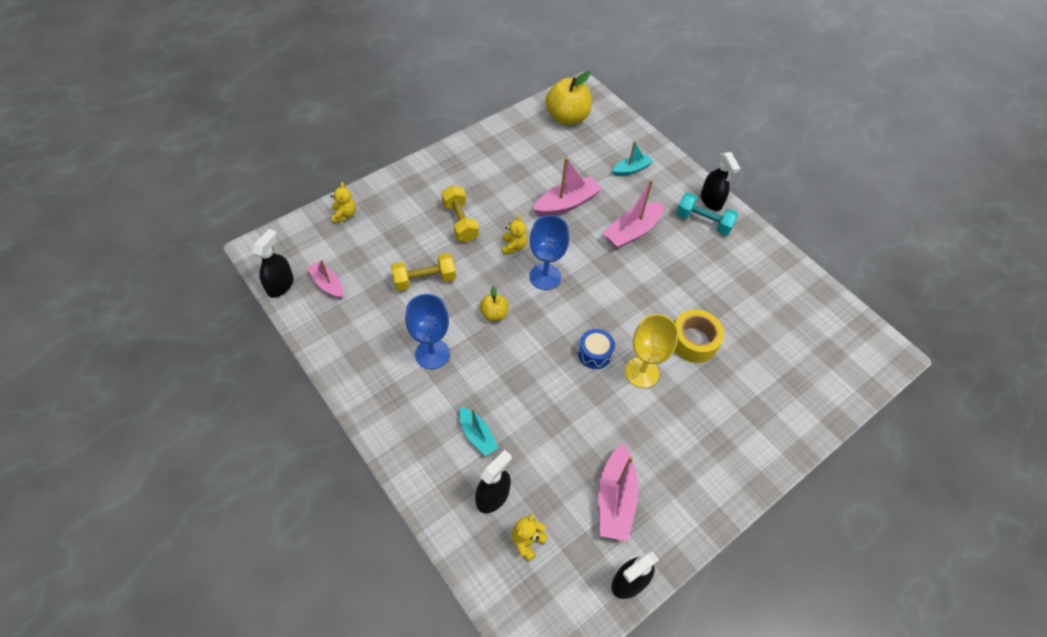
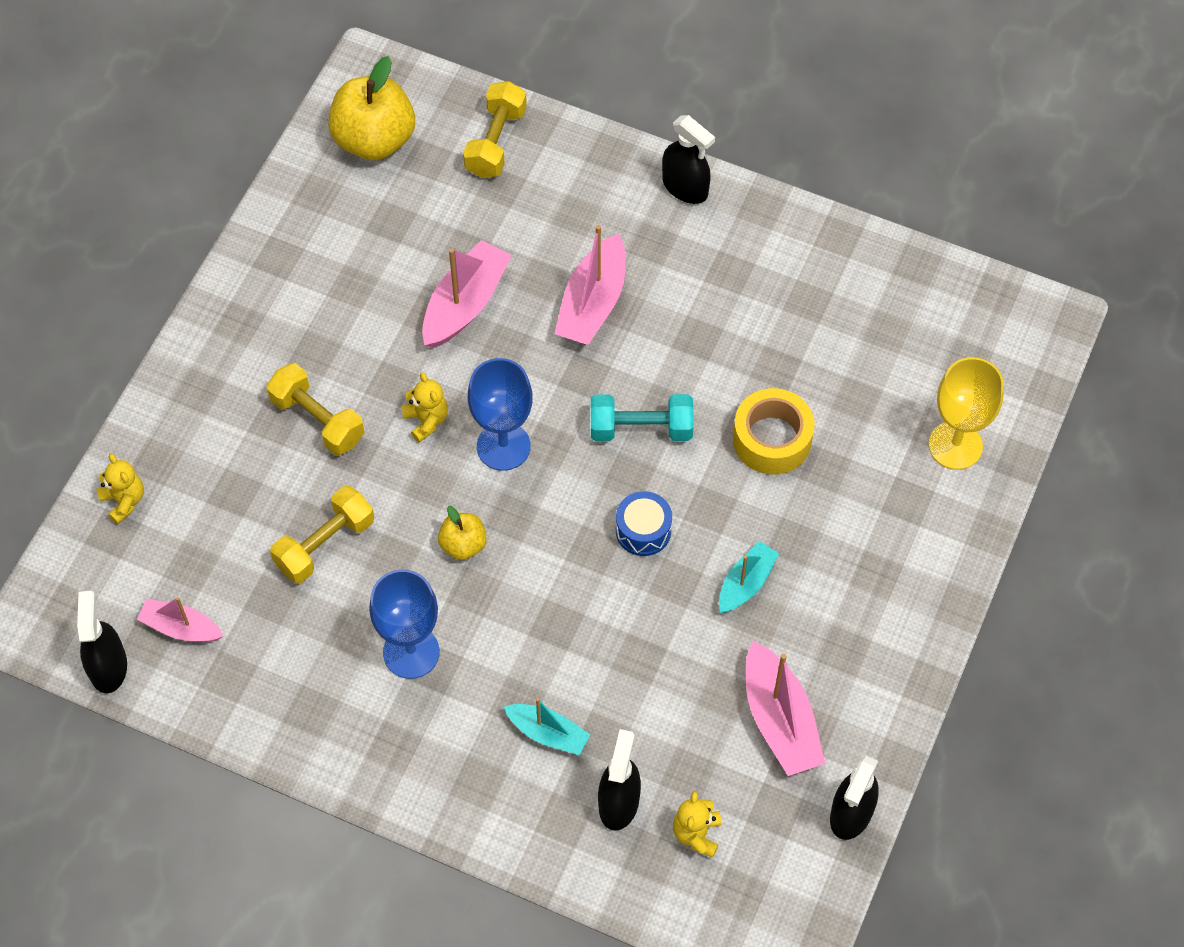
camera: 25 degrees left, 5 degrees up
(625, 142) = (495, 142): none -> yellow dumbbell
(631, 169) = (533, 189): turquoise boat -> turquoise boat (746, 583)
(642, 372) = (724, 525): yellow goblet -> yellow goblet (955, 445)
(703, 222) = (691, 231): turquoise dumbbell -> turquoise dumbbell (641, 428)

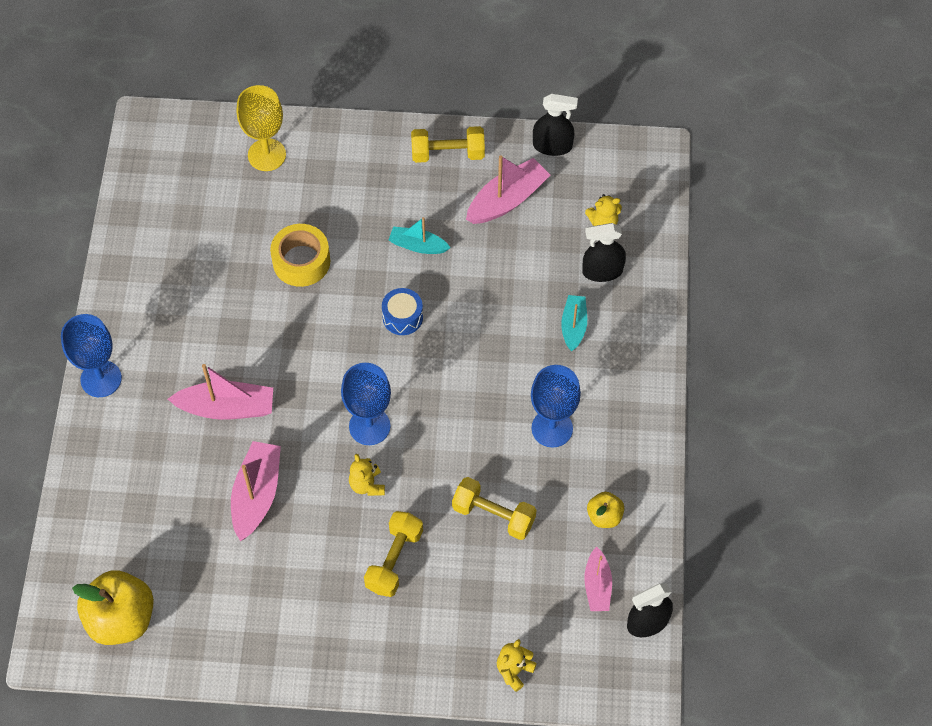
camera: 110 degrees left, 0 degrees up
(426, 420) = (367, 485): yellow teddy bear -> yellow teddy bear turned 60 degrees counterclockwise
(463, 544) = (457, 425): yellow apple -> yellow apple (604, 516)
(465, 304) = (256, 494): pink boat -> pink boat turned 90 degrees clockwise
(495, 142) = (97, 526): yellow dumbbell -> yellow dumbbell (448, 153)
(641, 428) = (322, 343): turquoise dumbbell -> none
(685, 187) = (101, 379): black spray bottle -> blue goblet

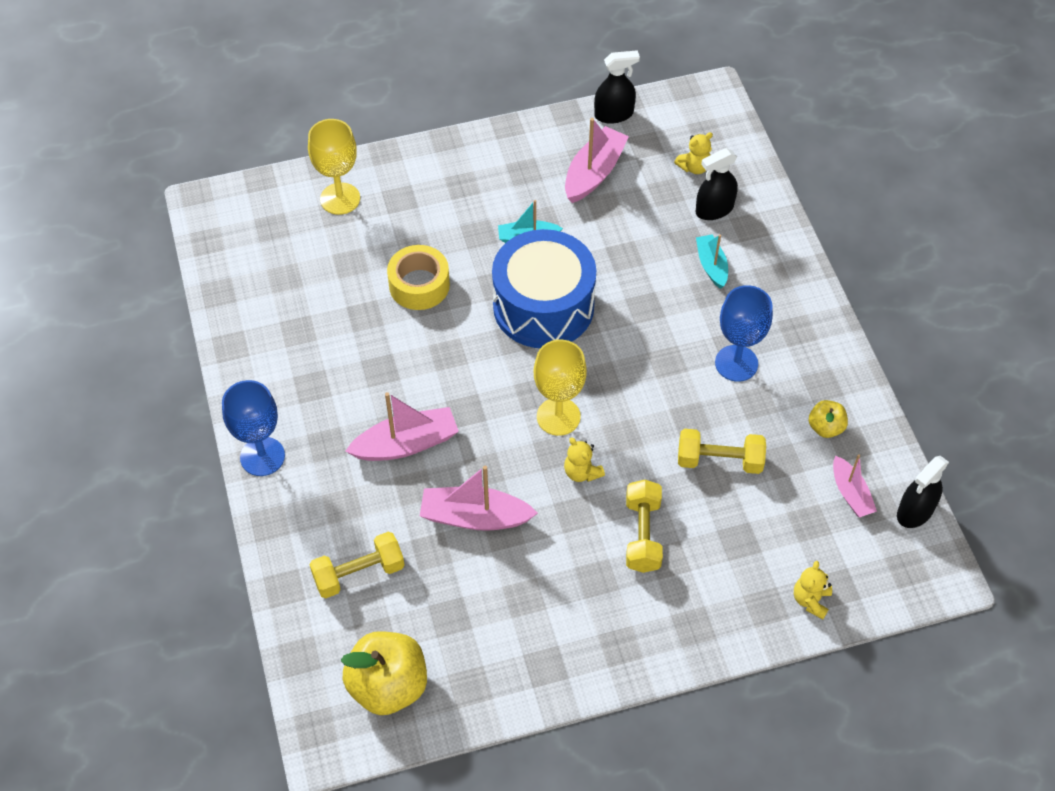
camera: 20 degrees left, 5 degrees down
(256, 494) = (474, 517): pink boat -> pink boat turned 75 degrees counterclockwise
(369, 426) = (558, 416): blue goblet -> yellow goblet
(402, 317) = (543, 306): blue drum -> blue drum, size x2.39
(448, 153) = (517, 148): yellow dumbbell -> yellow dumbbell (359, 573)

